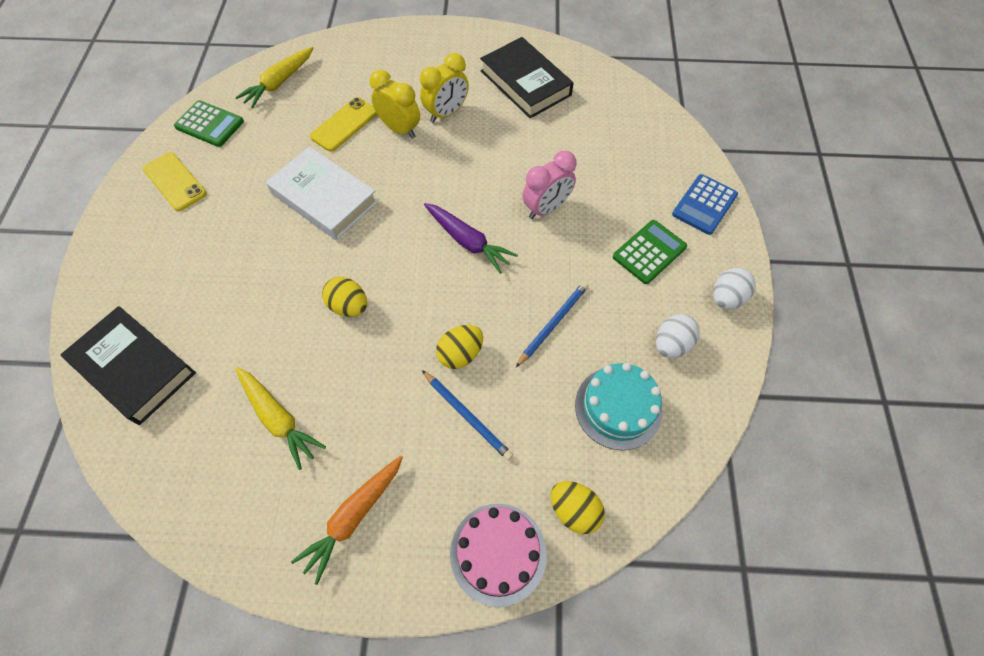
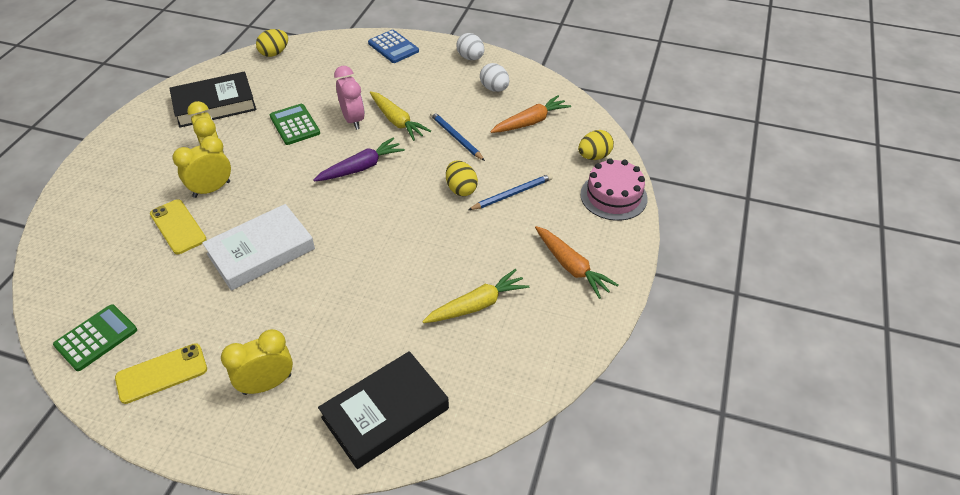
camera: 75 degrees left, 15 degrees down
(165, 260) = (267, 384): none -> yellow clock
(279, 83) = (79, 272): yellow carrot -> yellow carrot (397, 121)
(349, 306) = (388, 248): yellow egg -> yellow egg (274, 53)
(618, 407) = (530, 122): turquoise cake -> orange carrot
(649, 252) = (419, 80): green calculator -> green calculator (295, 125)

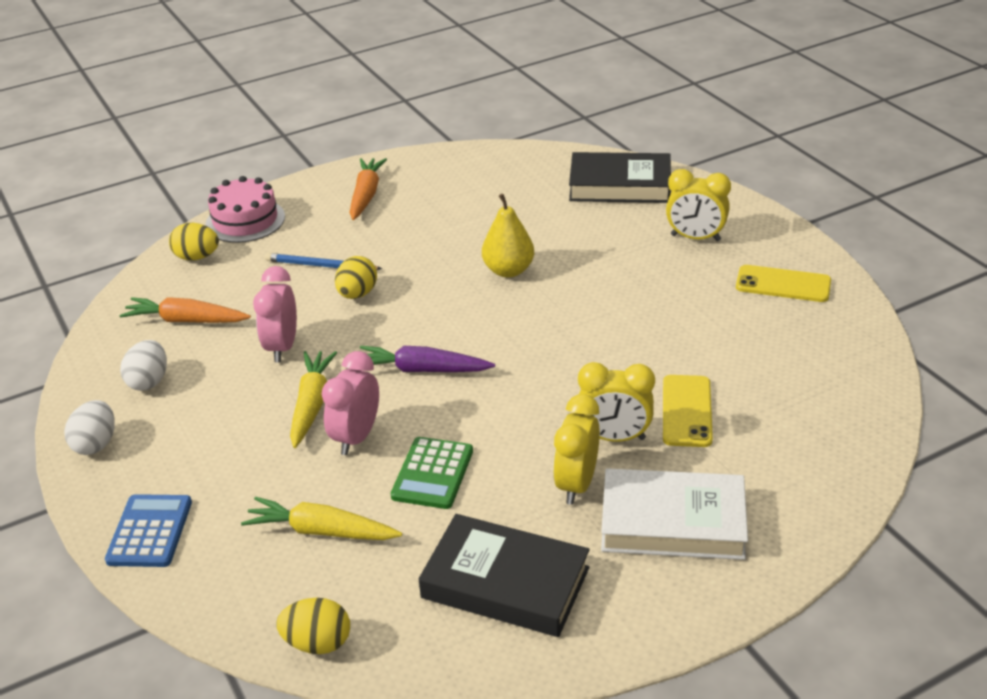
camera: 135 degrees left, 10 degrees down
(96, 338) = (834, 340): green calculator -> none
(261, 251) = (615, 338): white book -> white book (673, 522)
(385, 262) = (508, 270): none -> yellow pear
(456, 137) = (282, 347): blue pencil -> pink clock
(477, 305) = (473, 208): yellow carrot -> yellow carrot (321, 531)

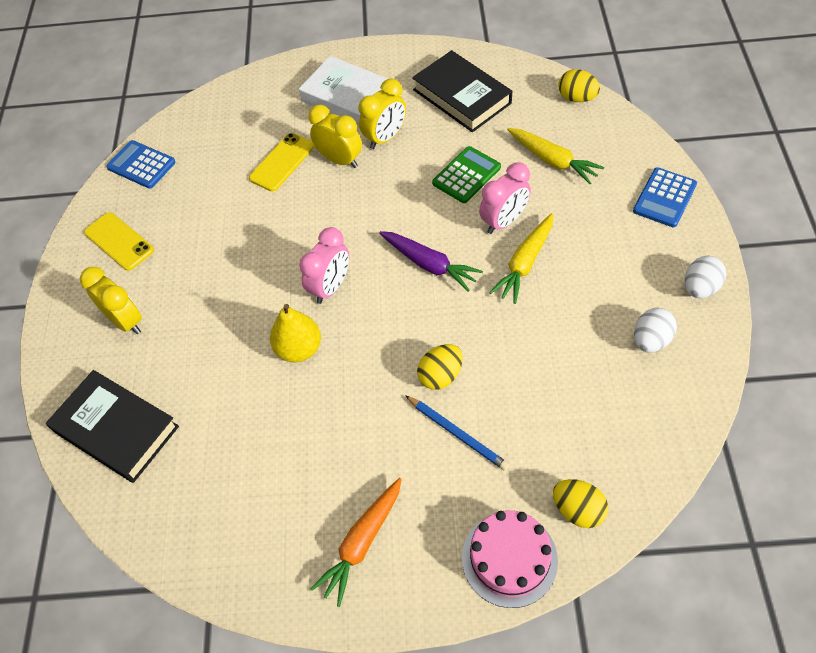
camera: 150 degrees left, 20 degrees up
(186, 320) = (606, 407): orange carrot -> none
(282, 347) = (528, 334): pink clock -> pink clock (330, 287)
(856, 353) = (141, 165): none -> blue calculator

